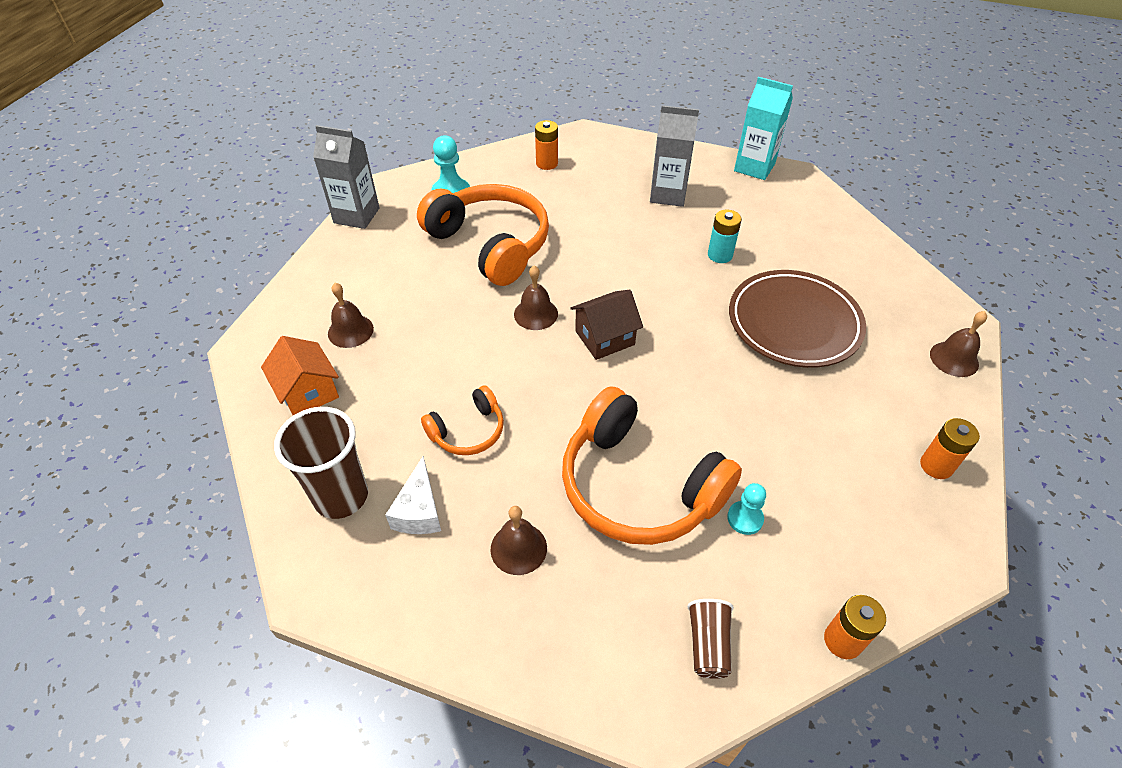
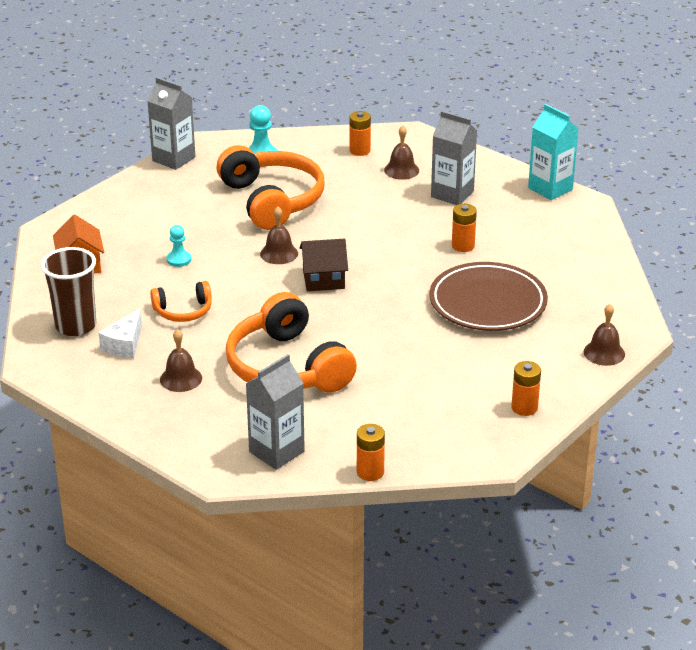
camera: 20 degrees right, 15 degrees down
(350, 331) = (129, 235): brown bell -> brown bell (401, 170)
(708, 644) = (276, 451): brown cup -> grey carton
(720, 255) = (463, 246): turquoise battery -> orange battery
(745, 518) = (351, 401): turquoise pawn -> turquoise pawn (179, 260)

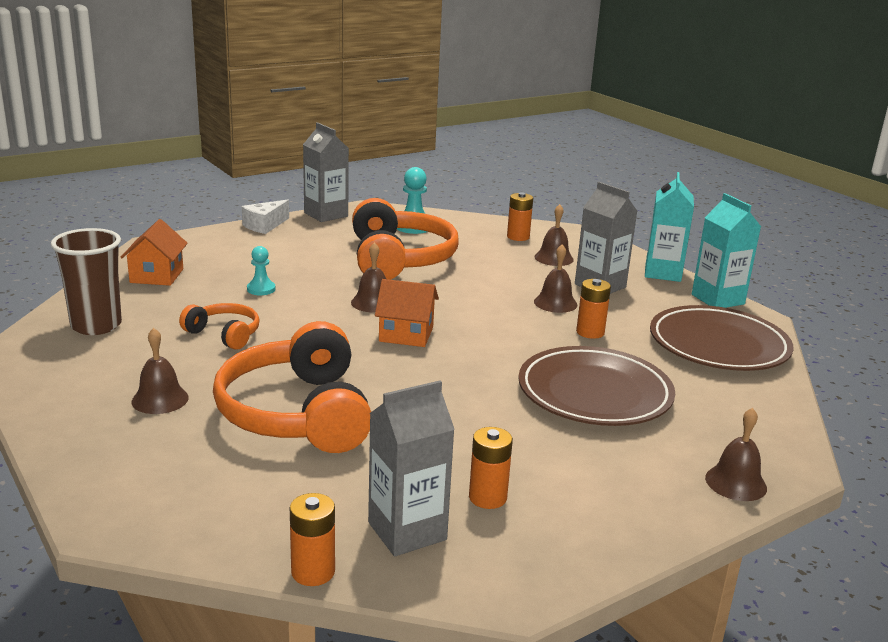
camera: 15 degrees right, 10 degrees down
(124, 345) = (129, 353): white cheese -> white cheese (265, 225)
(183, 311) = (224, 334): orange headphones -> orange headphones turned 150 degrees counterclockwise
(276, 451) = (204, 512): grey carton -> grey carton (407, 531)
(323, 279) = (406, 334): brown house -> orange house
(424, 221) = (555, 303): none -> brown bell
(498, 168) = (662, 273): none -> turquoise carton
(524, 408) = (590, 531): orange battery -> orange battery (487, 497)
(563, 237) = (718, 345): none -> brown plate

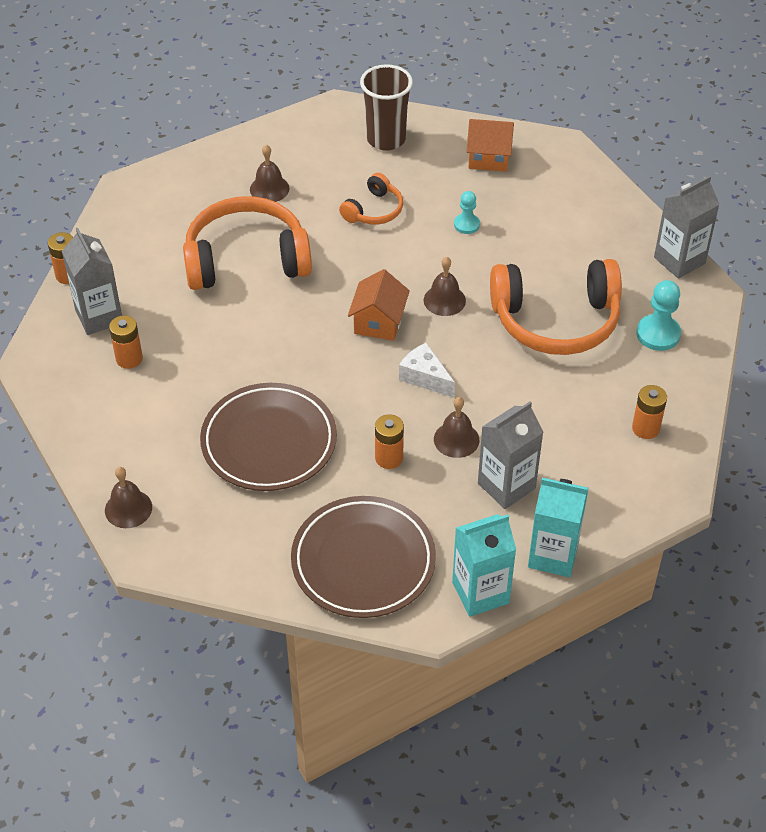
camera: 95 degrees right, 25 degrees up
(265, 225) = (632, 215): white cheese -> white cheese (425, 377)
(554, 258) = (582, 454): brown bell -> none

